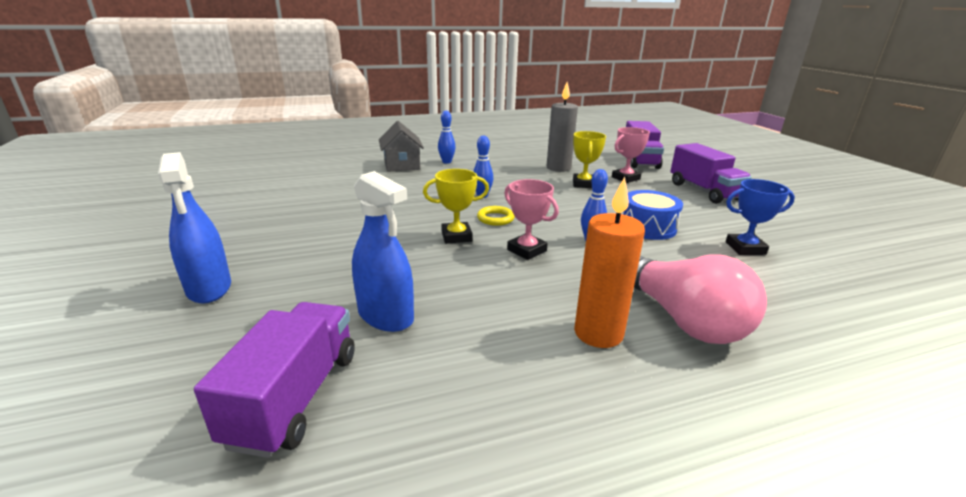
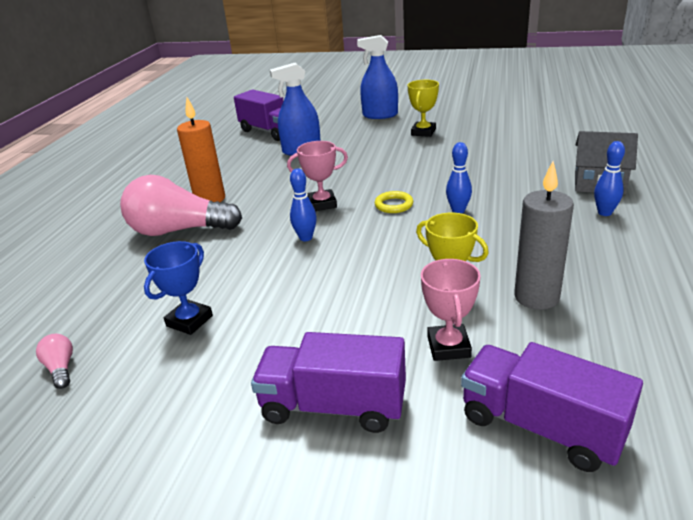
camera: 125 degrees right, 5 degrees up
(456, 236) = (375, 182): yellow trophy -> yellow trophy (423, 132)
(647, 227) = (292, 282): blue drum -> none
(870, 276) = (61, 368): none -> pink light bulb

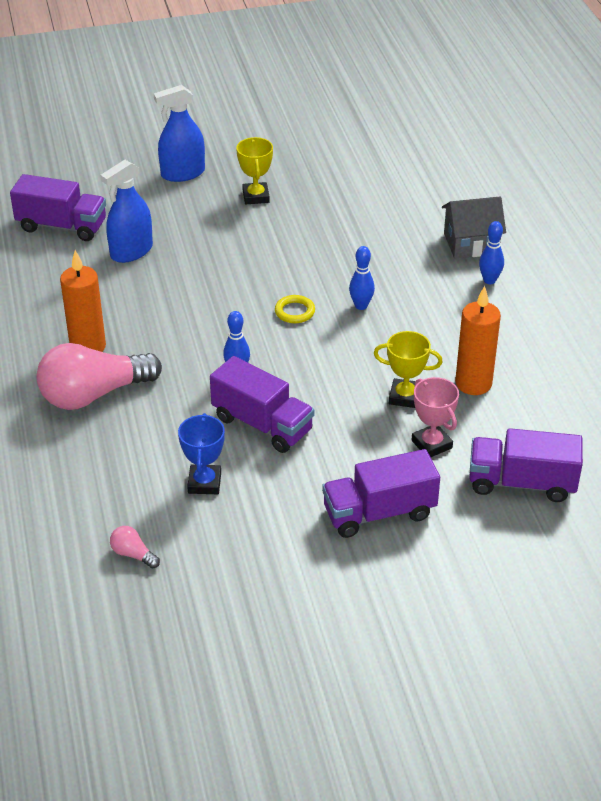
camera: 30 degrees left, 10 degrees up
(289, 284) = (262, 424): none -> purple truck
(322, 204) = (220, 326): pink trophy -> none
(536, 297) = (473, 383): grey candle -> orange candle

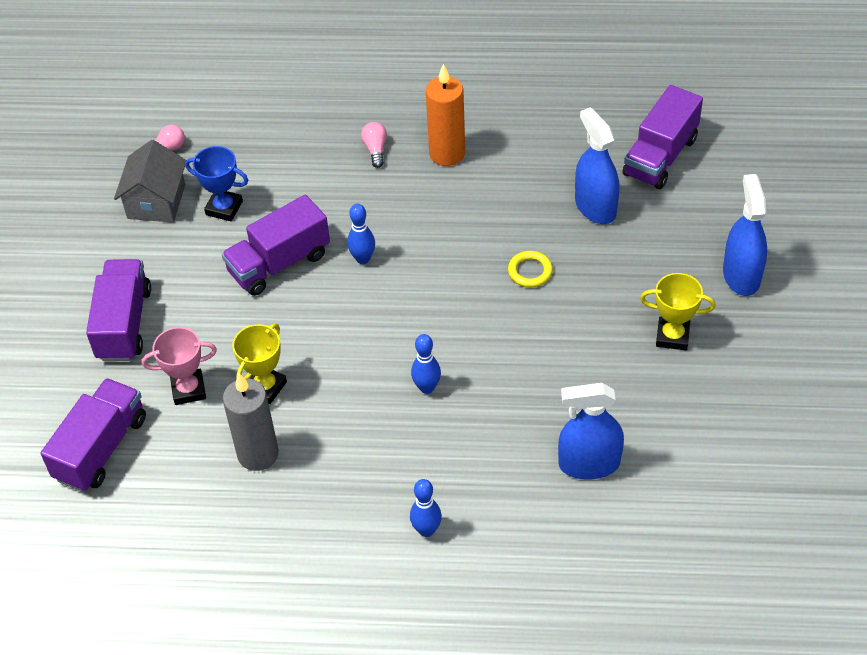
camera: 110 degrees right, 10 degrees up
(94, 394) = (375, 149): pink light bulb -> pink light bulb, size x0.41
(294, 312) = (439, 325): yellow ring -> yellow ring (530, 271)
(390, 217) = (589, 464): none -> blue spray bottle
(471, 243) = (507, 535): grey house -> grey house (156, 201)
(473, 383) = (258, 454): orange candle -> grey candle

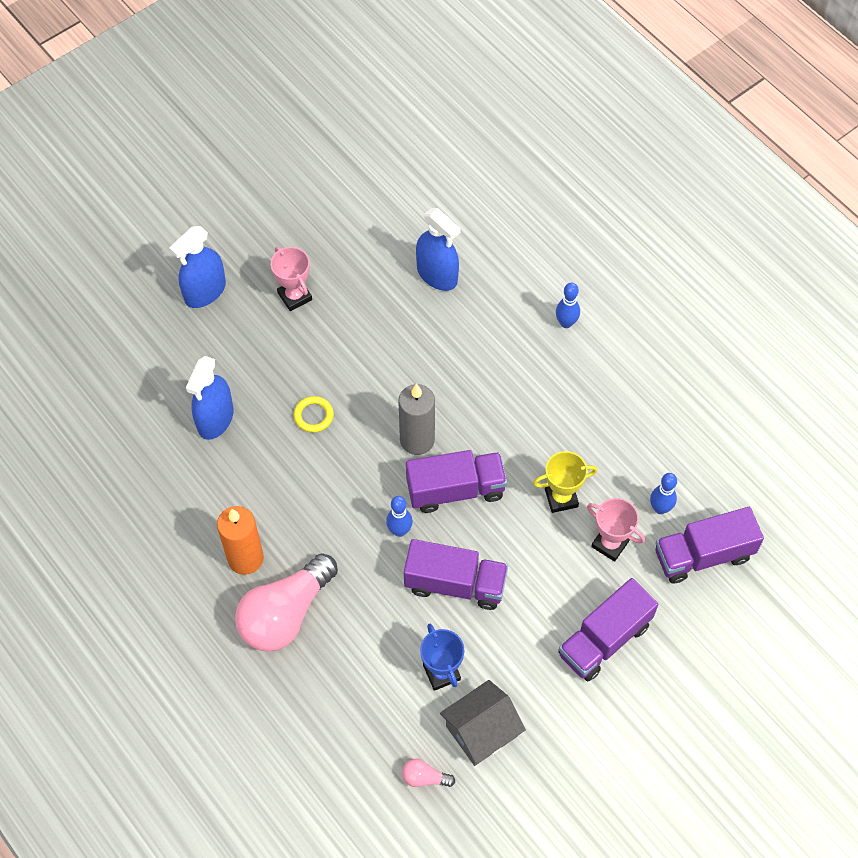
camera: 135 degrees left, 10 degrees up
(258, 454) = (611, 457): grey candle -> grey candle (417, 440)
(375, 149) = (285, 614): pink light bulb -> pink light bulb, size x2.46
(427, 388) = (468, 402): blue bowling pin -> blue bowling pin (660, 508)
(660, 156) = (126, 412): purple truck -> purple truck (455, 489)
(672, 336) = (295, 296): yellow trophy -> pink trophy

